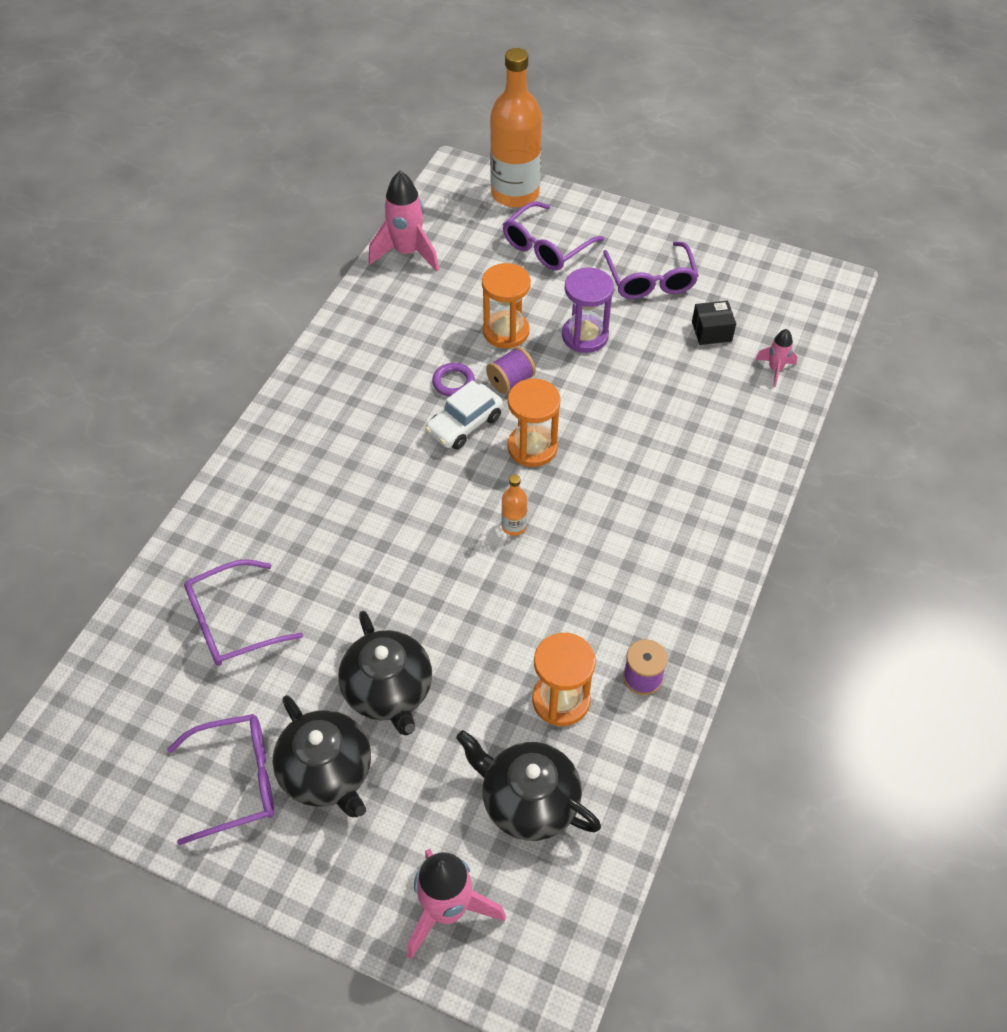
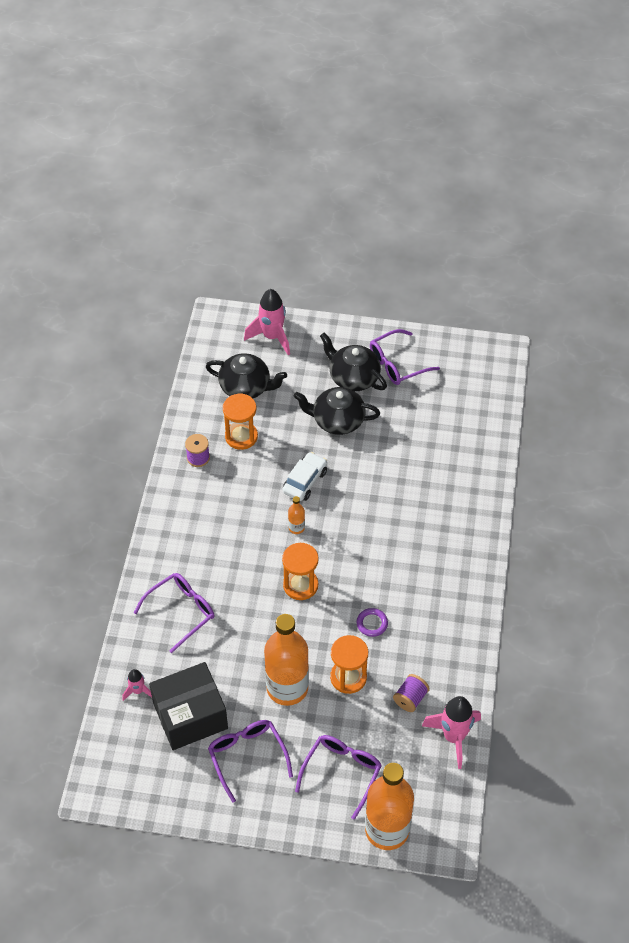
camera: 165 degrees right, 0 degrees up
(233, 622) = (440, 436): purple glasses -> purple glasses (180, 612)
(389, 691) = (337, 420): black teapot -> black teapot turned 45 degrees counterclockwise
(464, 424) = (352, 592): white car -> white car (305, 481)
(510, 381) = (331, 634): purple spool -> purple spool (410, 698)
(585, 336) = (287, 688): purple hourglass -> orange bottle
(711, 331) = (190, 715): black box -> black box, size x2.21

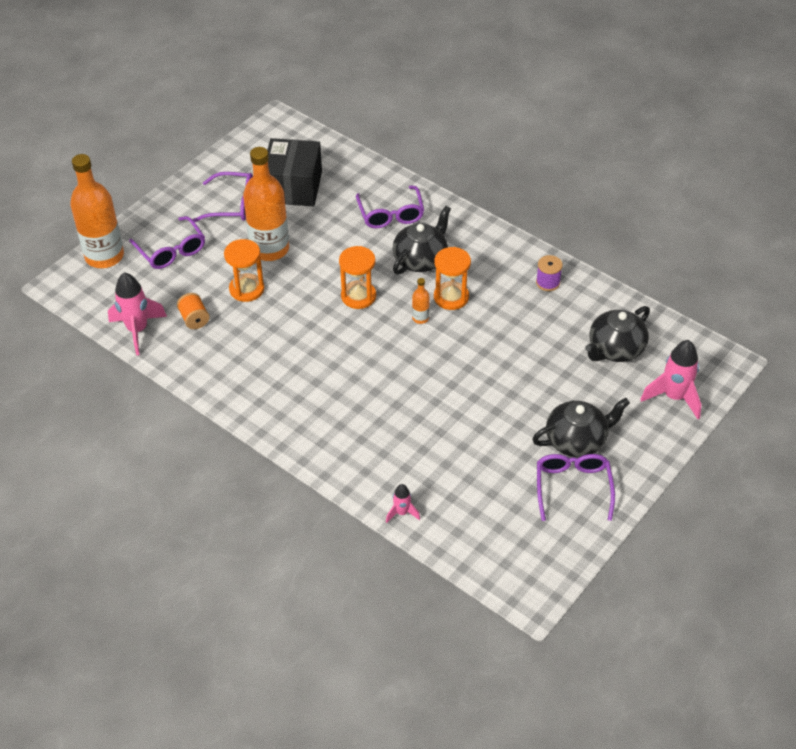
camera: 120 degrees right, 5 degrees down
(138, 691) = (339, 167): pink rocket -> pink rocket (402, 512)
(241, 436) = (553, 321): orange hourglass -> orange hourglass (451, 297)
(305, 481) = (468, 345): white car -> none
(337, 420) = (527, 401): black teapot -> black teapot (421, 259)
(372, 623) = (283, 326): purple ring -> none
(410, 698) = (194, 319): purple spool -> orange spool

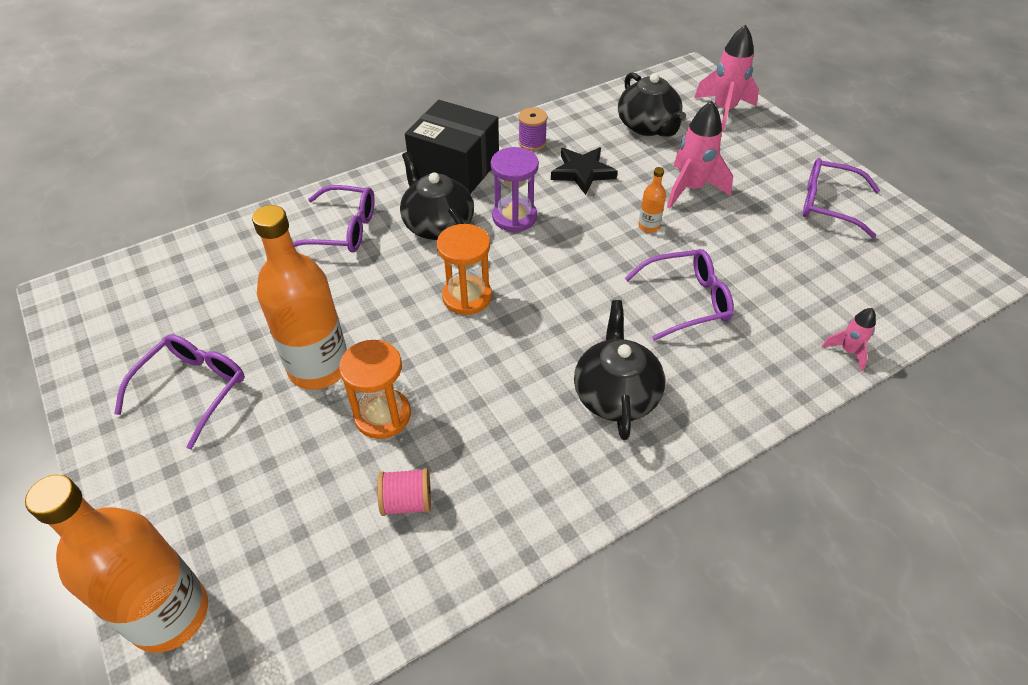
camera: 70 degrees left, 0 degrees up
(137, 330) = (387, 598): pink rocket -> pink rocket (691, 189)
(171, 250) = (231, 499): purple glasses -> purple glasses (685, 301)
(194, 319) = (407, 502): orange spool -> pink spool
(293, 187) = (215, 309): black box -> black box (455, 168)
(420, 318) = (535, 251): orange bottle -> orange bottle (648, 226)
(451, 297) = (514, 217): orange hourglass -> purple hourglass
(526, 322) = (582, 172): none -> black star
(577, 440) = (764, 184): black teapot -> black teapot (615, 394)

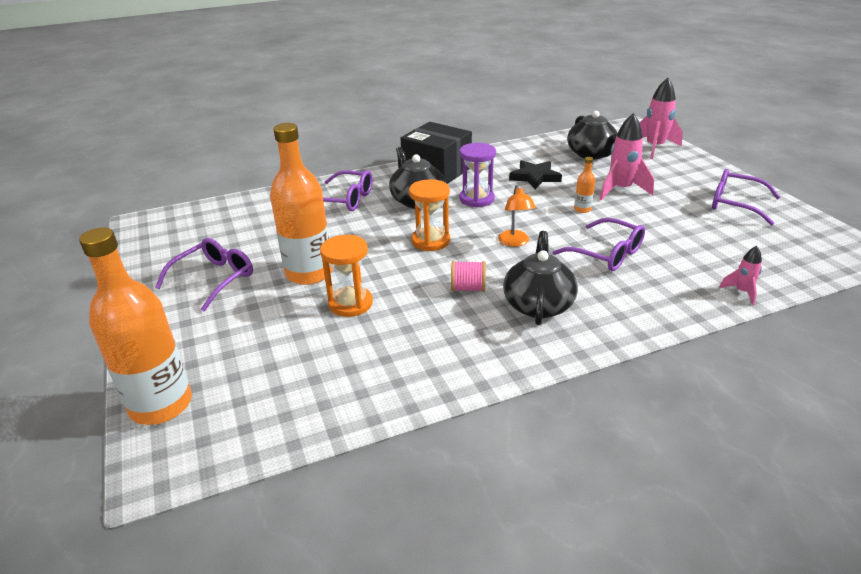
camera: 10 degrees right, 15 degrees down
(407, 502) = (357, 355): pink spool -> pink spool (468, 288)
(532, 142) = (498, 159): purple spool -> none
(573, 291) = (515, 242): none -> orange lamp
(685, 301) = (606, 253): purple glasses -> purple glasses turned 45 degrees clockwise

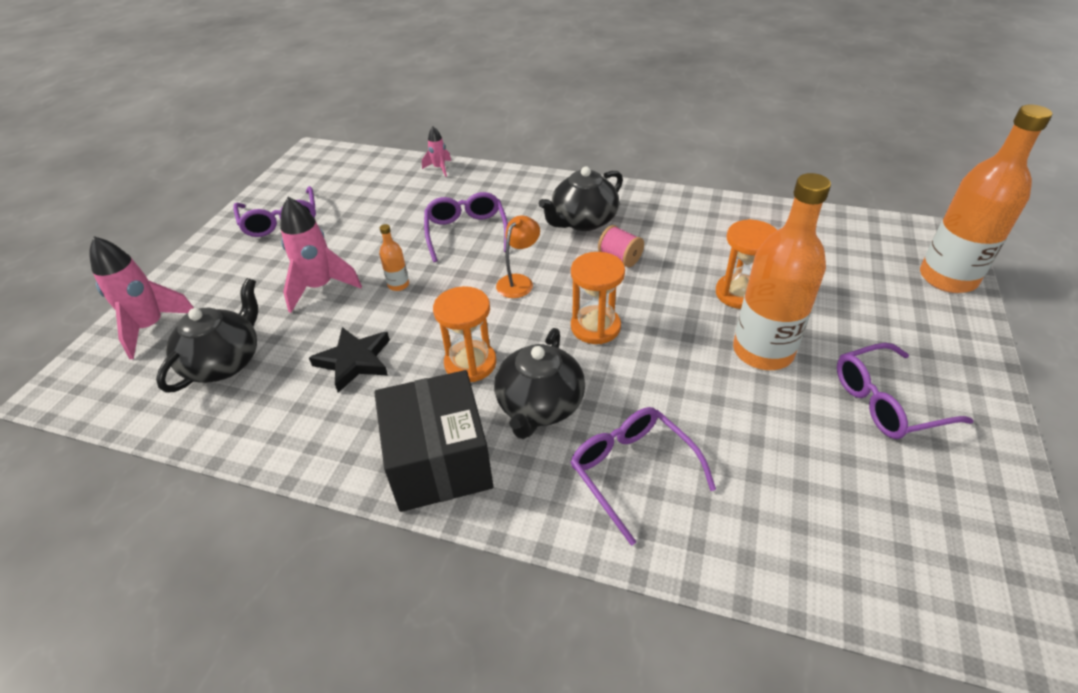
camera: 140 degrees left, 10 degrees up
(476, 199) = (470, 363): purple hourglass -> orange hourglass

